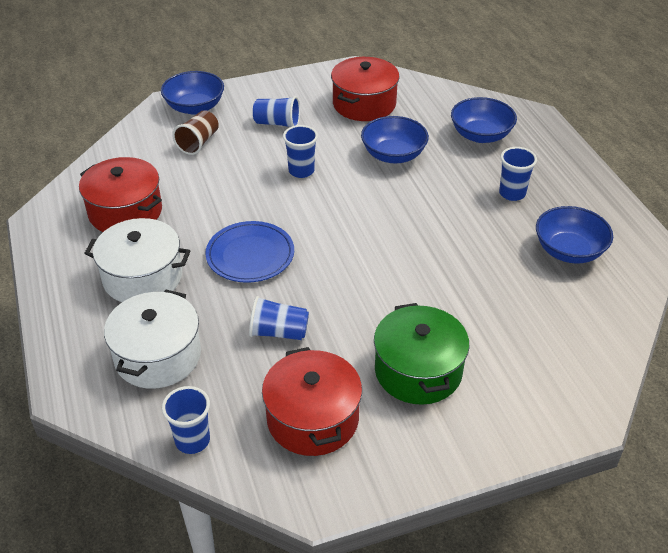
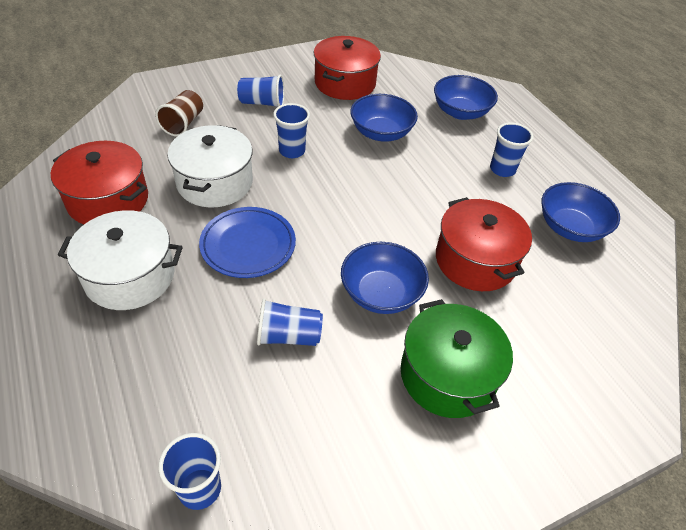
camera: 10 degrees left, 5 degrees up
(158, 356) = (151, 375): white pot -> white pot (215, 182)
(195, 107) = (177, 87): blue bowl -> blue bowl (381, 293)
(312, 419) = (340, 446): red pot -> red pot (475, 260)

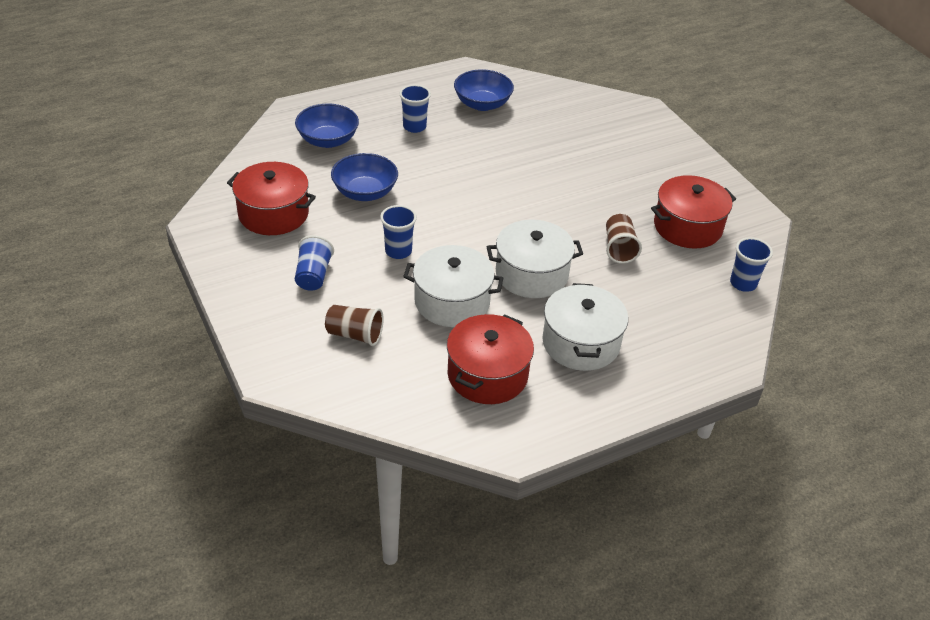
camera: 90 degrees left, 5 degrees down
(248, 245) = (531, 274): blue plate -> white pot
(288, 336) = (619, 248): blue cup -> brown cup
(381, 293) = (568, 202): blue bowl -> none
(447, 375) = (632, 177): green pot -> none
(475, 260) = (526, 153): red pot -> red pot (687, 227)

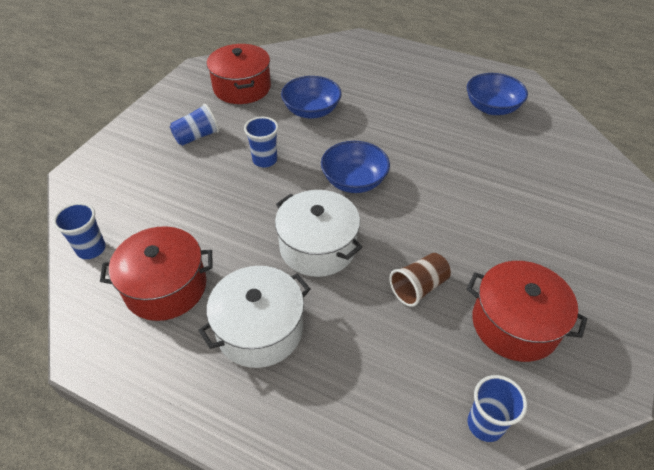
camera: 55 degrees right, 5 degrees up
(328, 140) = (346, 67): blue bowl -> blue bowl (354, 181)
(355, 335) = (151, 189): brown cup -> none
(414, 127) = (415, 92): blue cup -> blue cup (91, 249)
(452, 301) = (236, 218): white pot -> none

